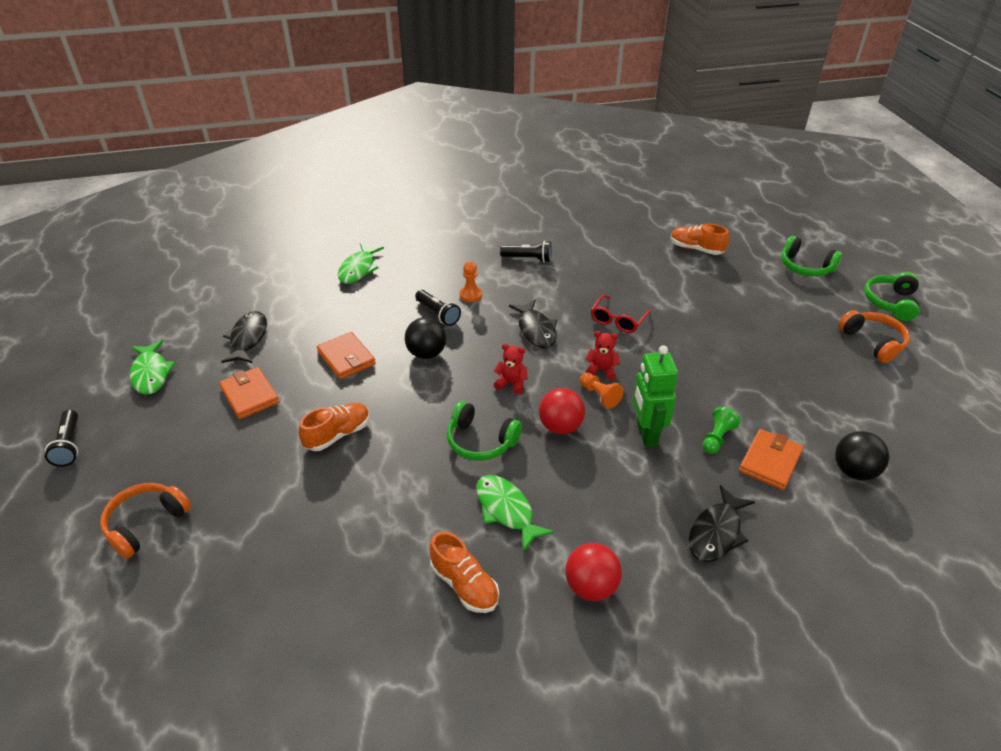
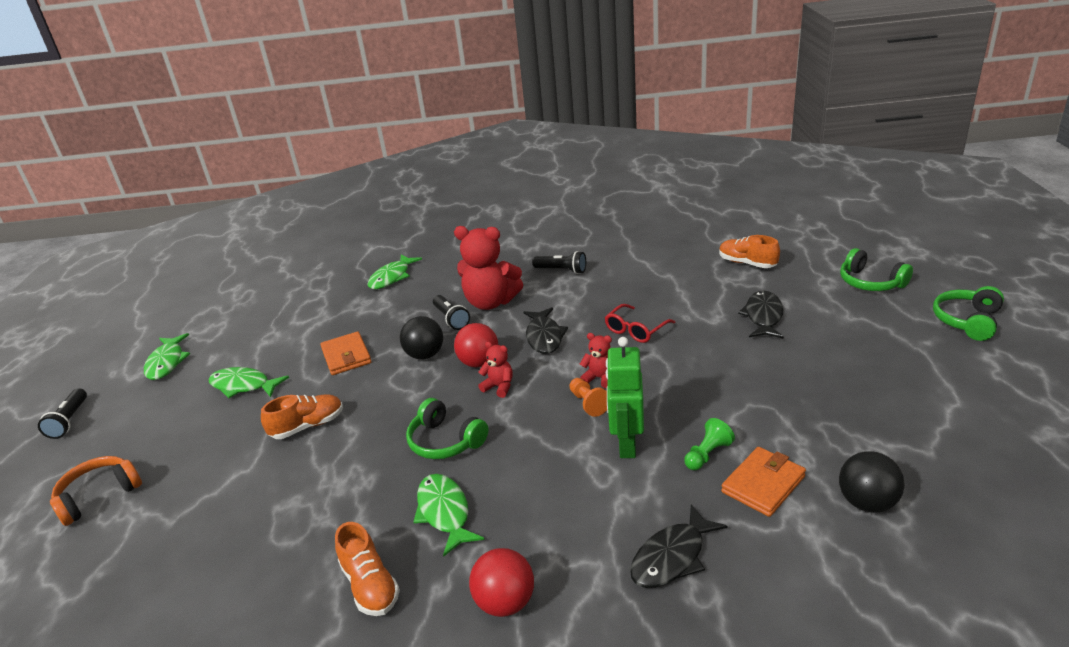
camera: 15 degrees right, 10 degrees down
(248, 338) = (265, 335): black fish -> black fish (763, 316)
(250, 395) = (243, 386): orange wallet -> green fish
(470, 295) = (490, 302): orange pawn -> red teddy bear
(560, 426) = (534, 432): red ball -> red ball (479, 363)
(873, 342) = (932, 362): orange headphones -> none

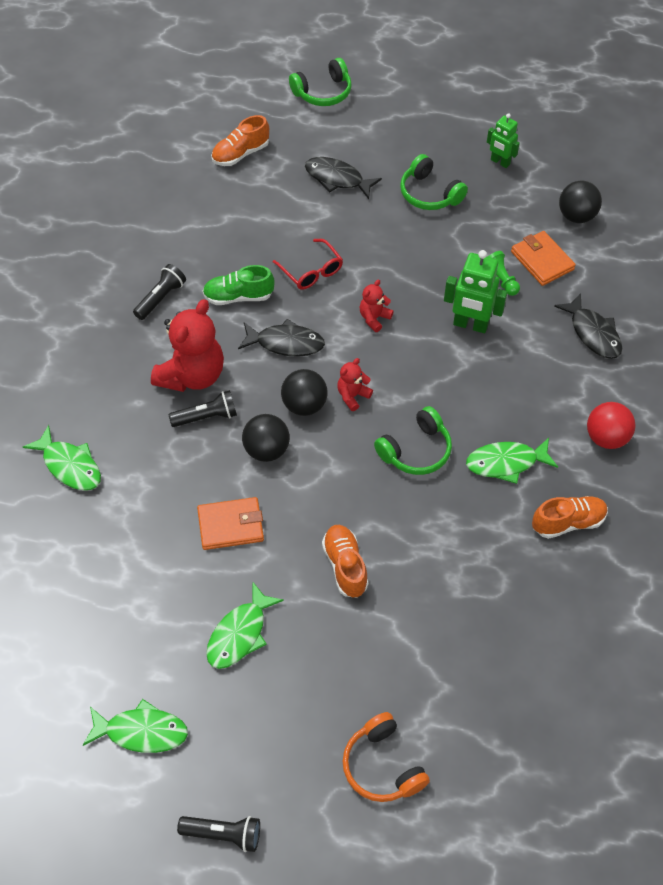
camera: 80 degrees left, 25 degrees up
(479, 363) = (304, 405): red ball -> black ball
(583, 302) = (238, 296): none -> green shoe
(588, 403) = (407, 335): orange pawn -> none
(895, 416) = (500, 162): none -> green robot
(967, 321) = (408, 69): green headphones -> green headphones (429, 193)

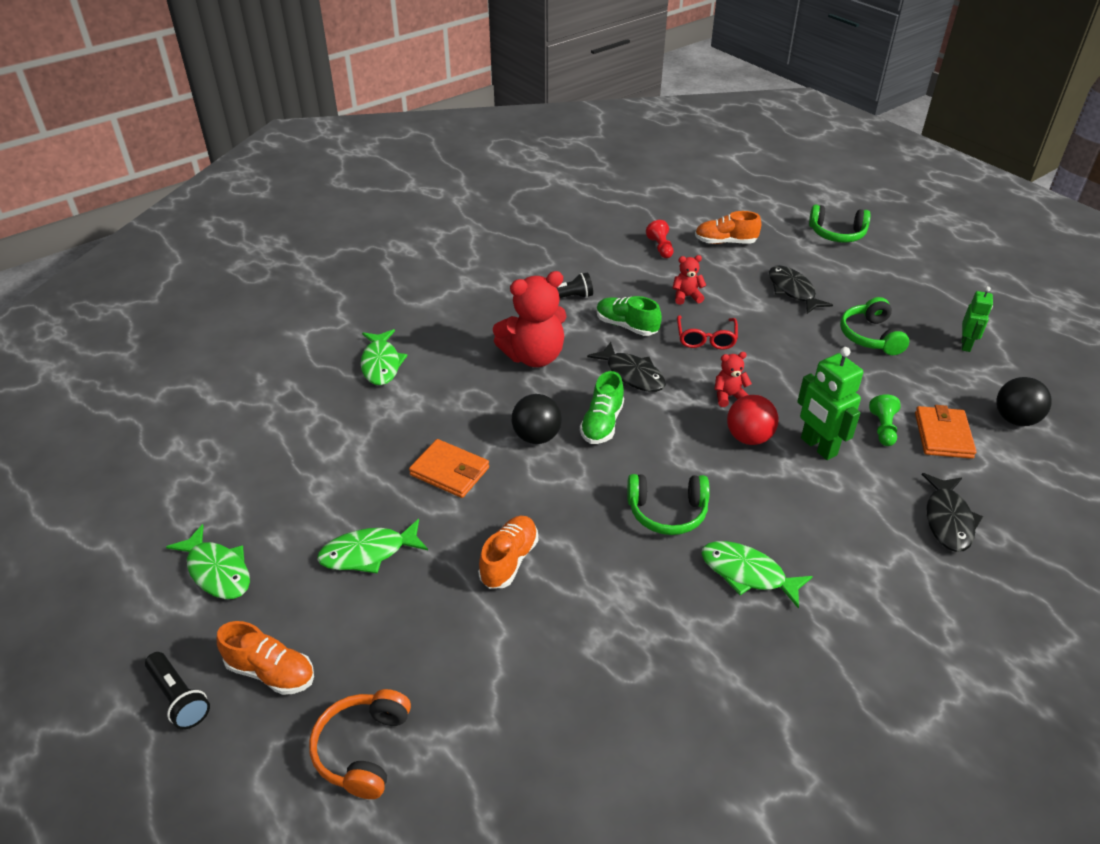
camera: 40 degrees right, 15 degrees down
(191, 192) = (660, 248): none -> red pawn
(206, 417) = (514, 388): black flashlight -> none
(304, 405) = (602, 423): black ball -> green shoe
(352, 396) = (651, 440): red teddy bear -> red teddy bear (686, 296)
(500, 162) = (966, 345): green robot -> green robot turned 150 degrees counterclockwise
(568, 522) = (765, 666): orange shoe -> orange shoe (271, 672)
(606, 438) = (881, 617): red ball -> red ball (748, 437)

